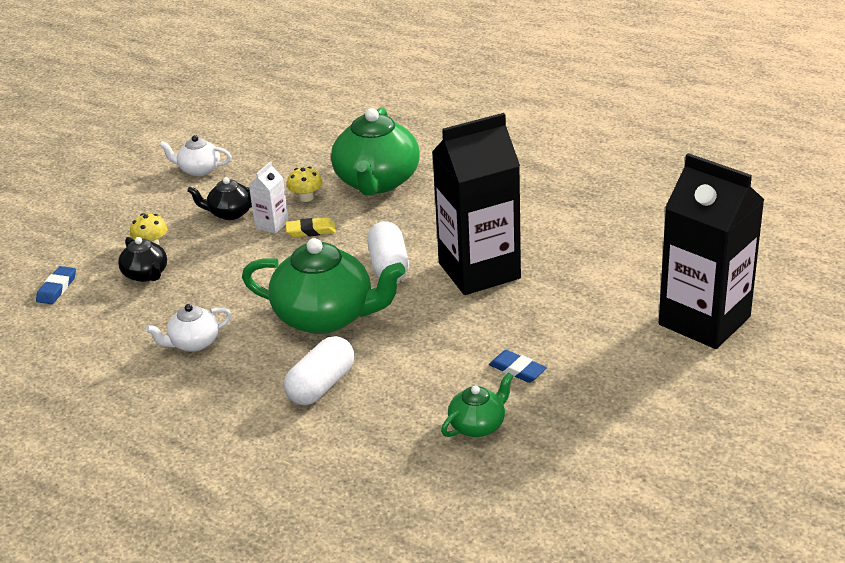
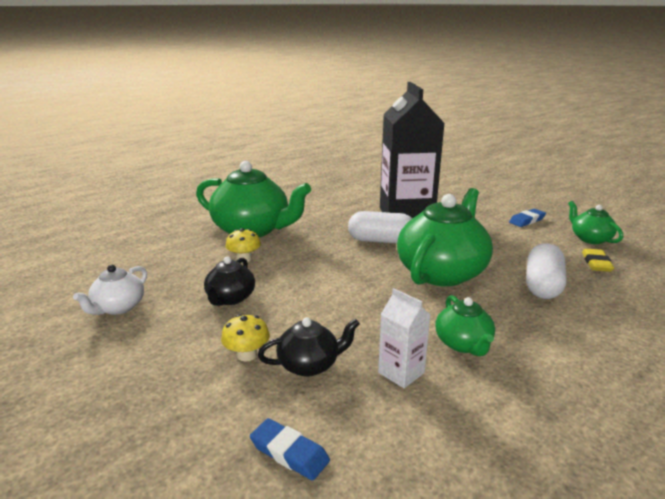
camera: 75 degrees left, 10 degrees down
(193, 343) = (463, 344): white teapot -> green teapot
(272, 224) = (274, 279): white carton -> white carton (401, 373)
(311, 231) = (302, 263): yellow eraser -> yellow eraser (596, 263)
(321, 385) = (543, 285): white capsule -> white capsule turned 60 degrees clockwise
(704, 321) = (485, 176): black carton -> none

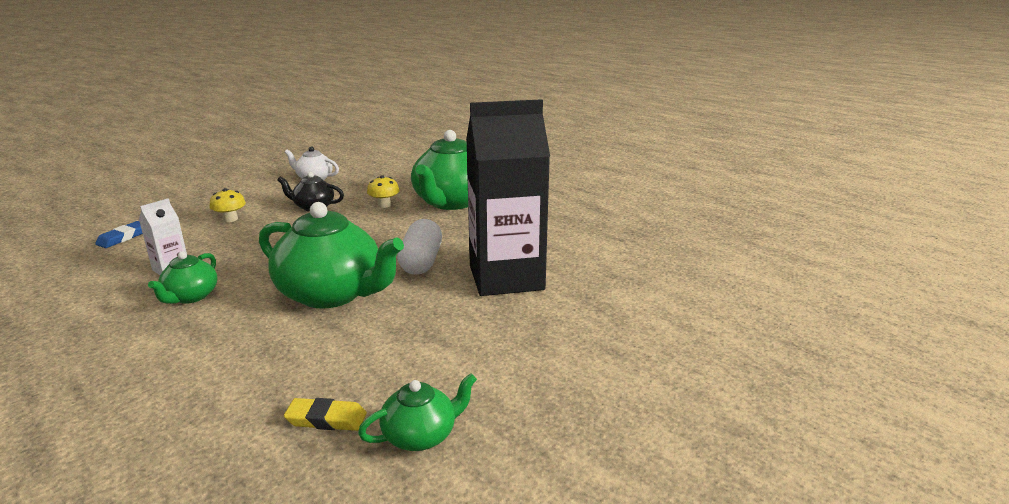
camera: 85 degrees right, 0 degrees up
(310, 365) = (205, 238): black teapot -> none
(463, 344) = (190, 297): green teapot -> green teapot turned 60 degrees counterclockwise
(527, 220) = (500, 378): blue eraser -> none
(543, 285) = (277, 357): white capsule -> none

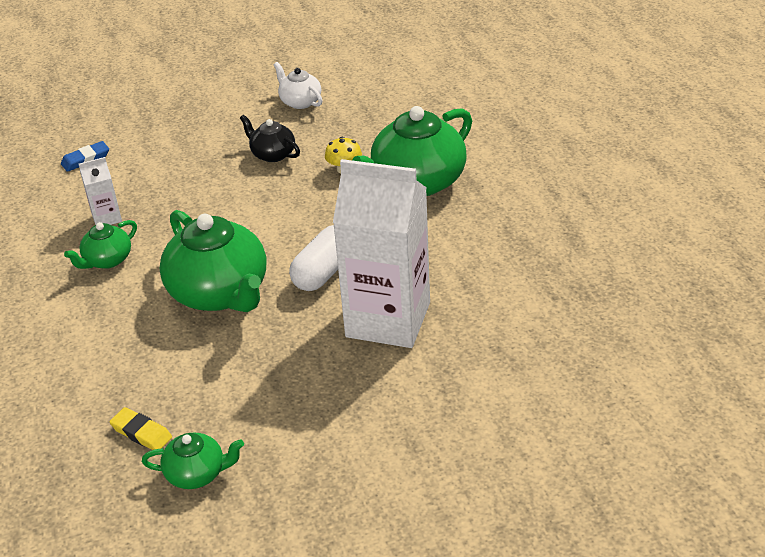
camera: 30 degrees right, 15 degrees up
(230, 219) = (187, 154): yellow mushroom -> none
(506, 278) = (388, 319): black carton -> white carton

